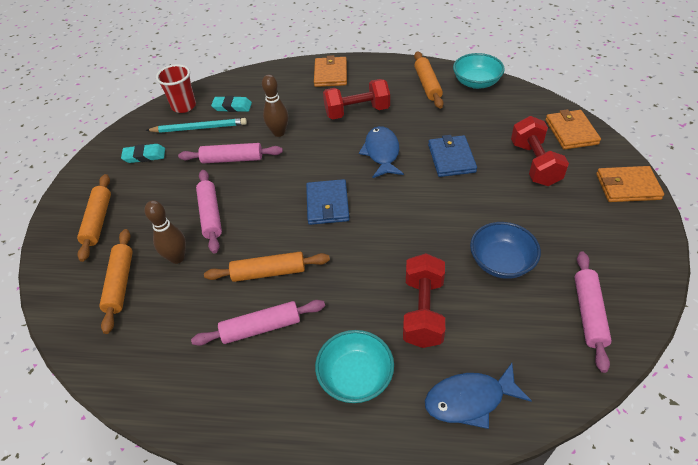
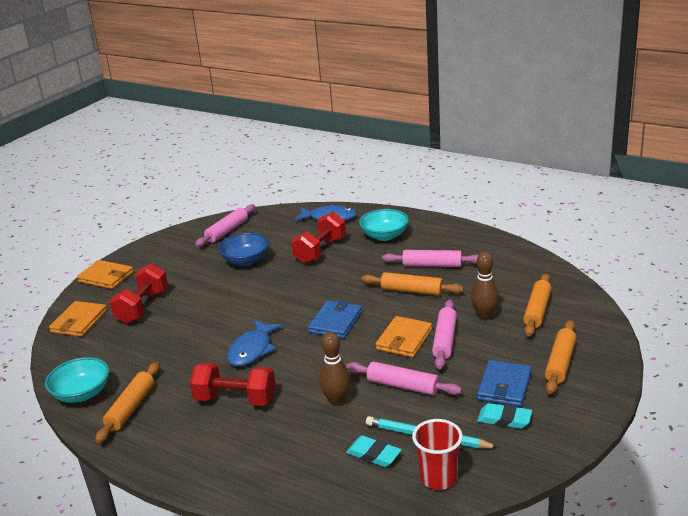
camera: 155 degrees left, 20 degrees down
(330, 74) = (219, 464): orange wallet -> orange wallet (404, 339)
(451, 158) = (199, 328): blue wallet -> blue wallet (504, 386)

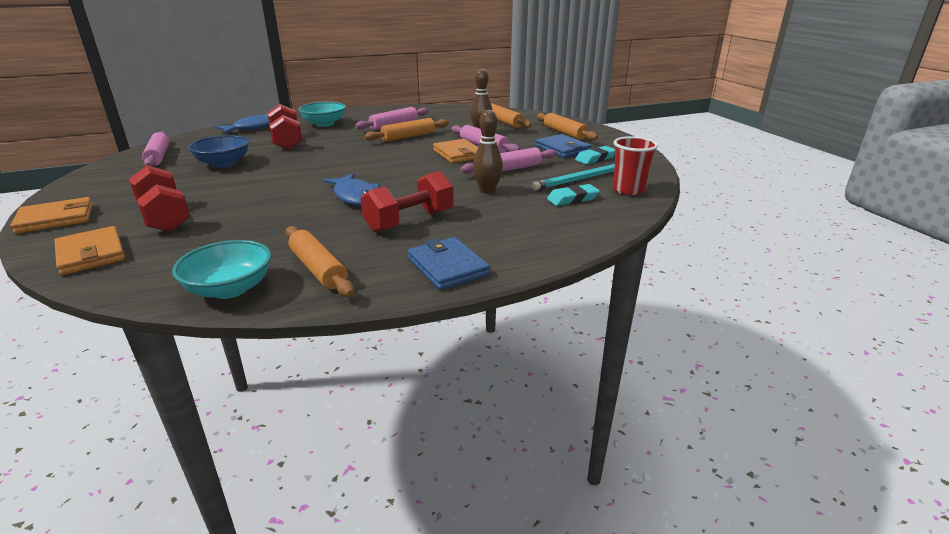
camera: 55 degrees left, 0 degrees up
(335, 322) = (389, 163): blue wallet -> blue wallet (447, 267)

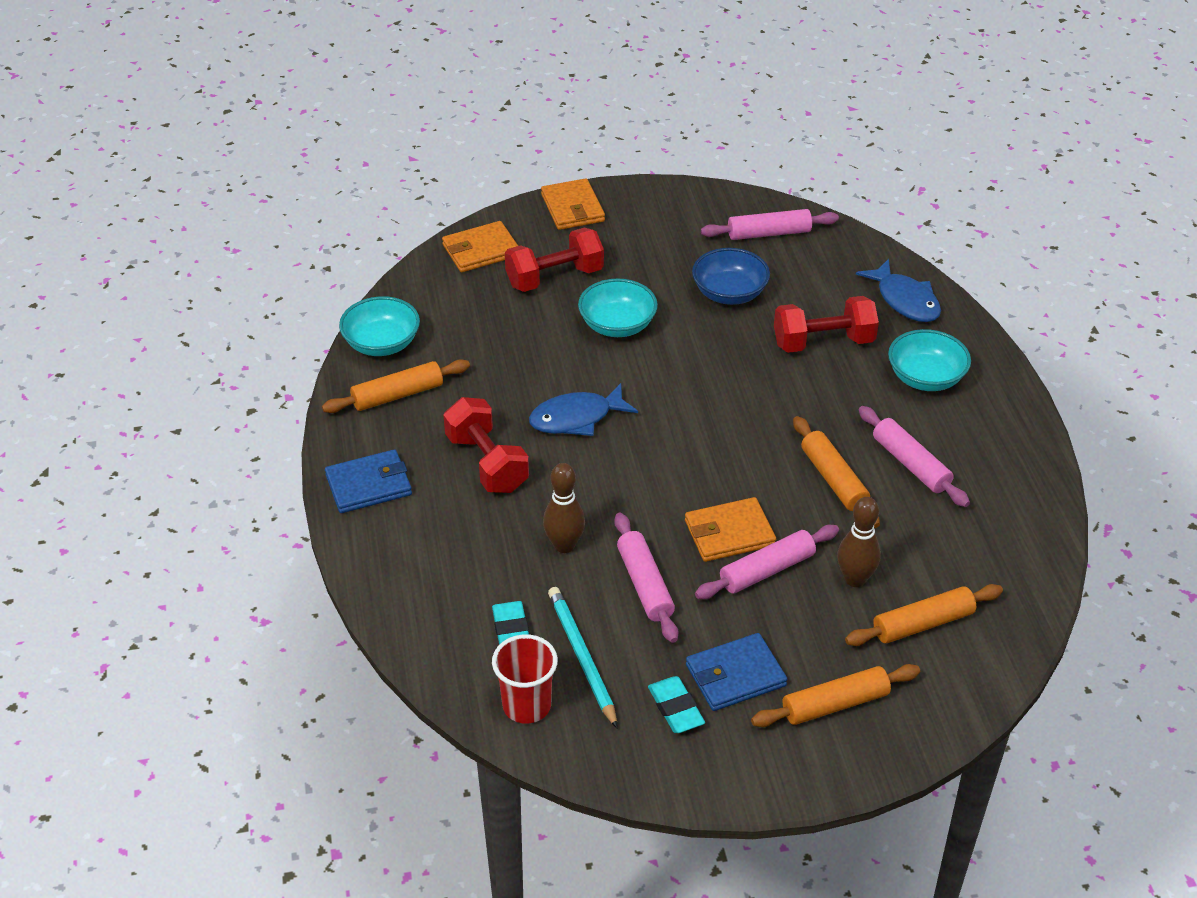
camera: 100 degrees right, 15 degrees up
(245, 191) = (617, 325): none -> turquoise bowl

